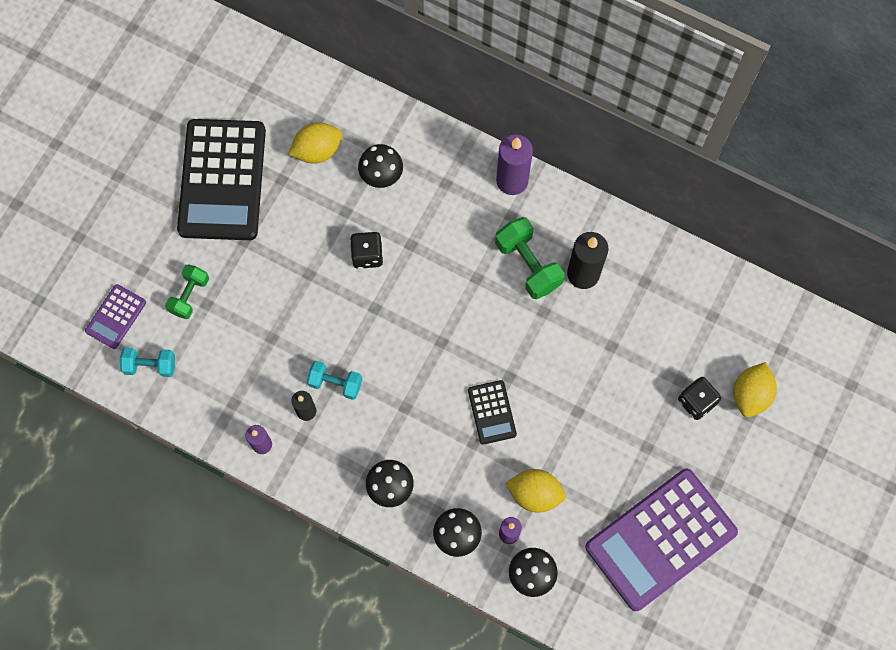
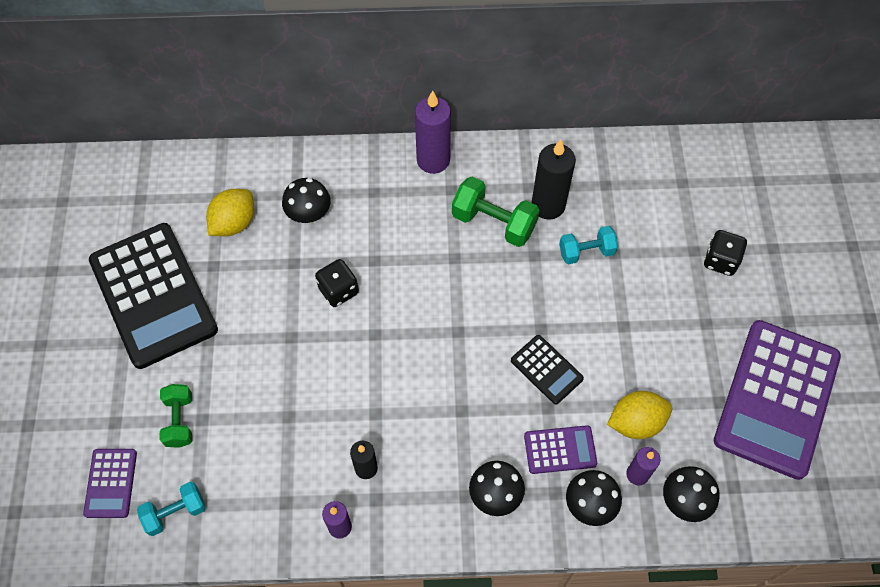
camera: 30 degrees left, 10 degrees down
(335, 383) = (379, 425): turquoise dumbbell -> turquoise dumbbell (586, 252)
(461, 481) = (560, 450): none -> purple calculator
(750, 394) = (761, 230): yellow lemon -> none

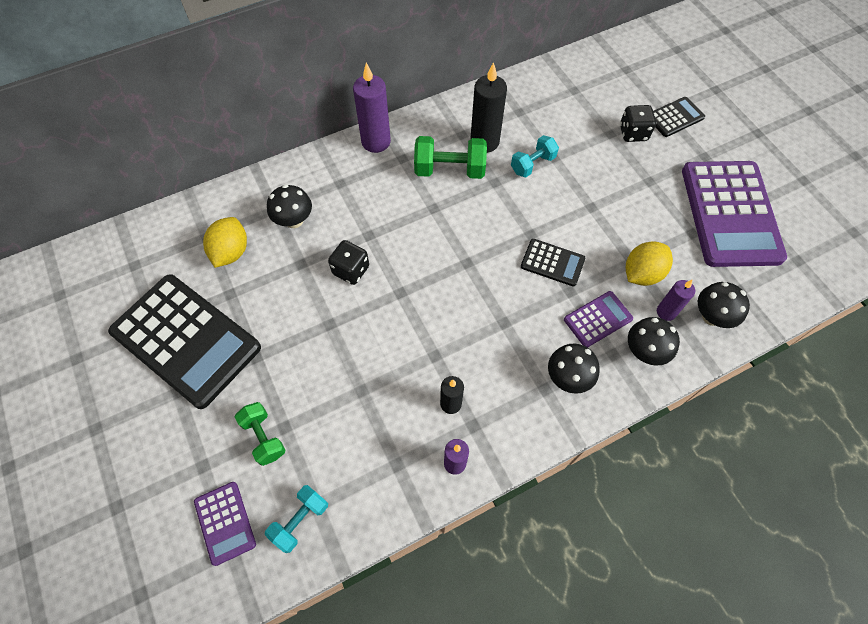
camera: 25 degrees left, 0 degrees up
(781, 261) = (675, 117): none -> black calculator

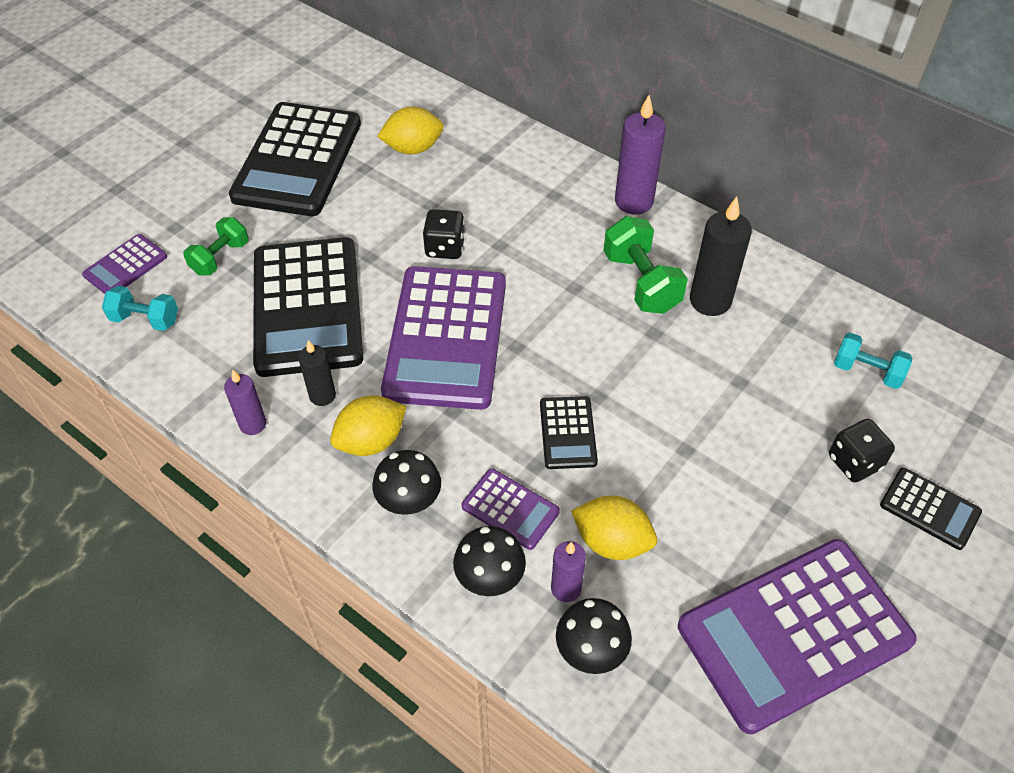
camera: 65 degrees right, 10 degrees down
(294, 220) = (480, 178): black mushroom -> none
(357, 386) = (307, 307): none -> black calculator
(437, 302) = (446, 337): none -> purple calculator
(507, 384) = (371, 441): none -> yellow lemon
(532, 164) = (710, 362): turquoise dumbbell -> turquoise dumbbell (867, 371)

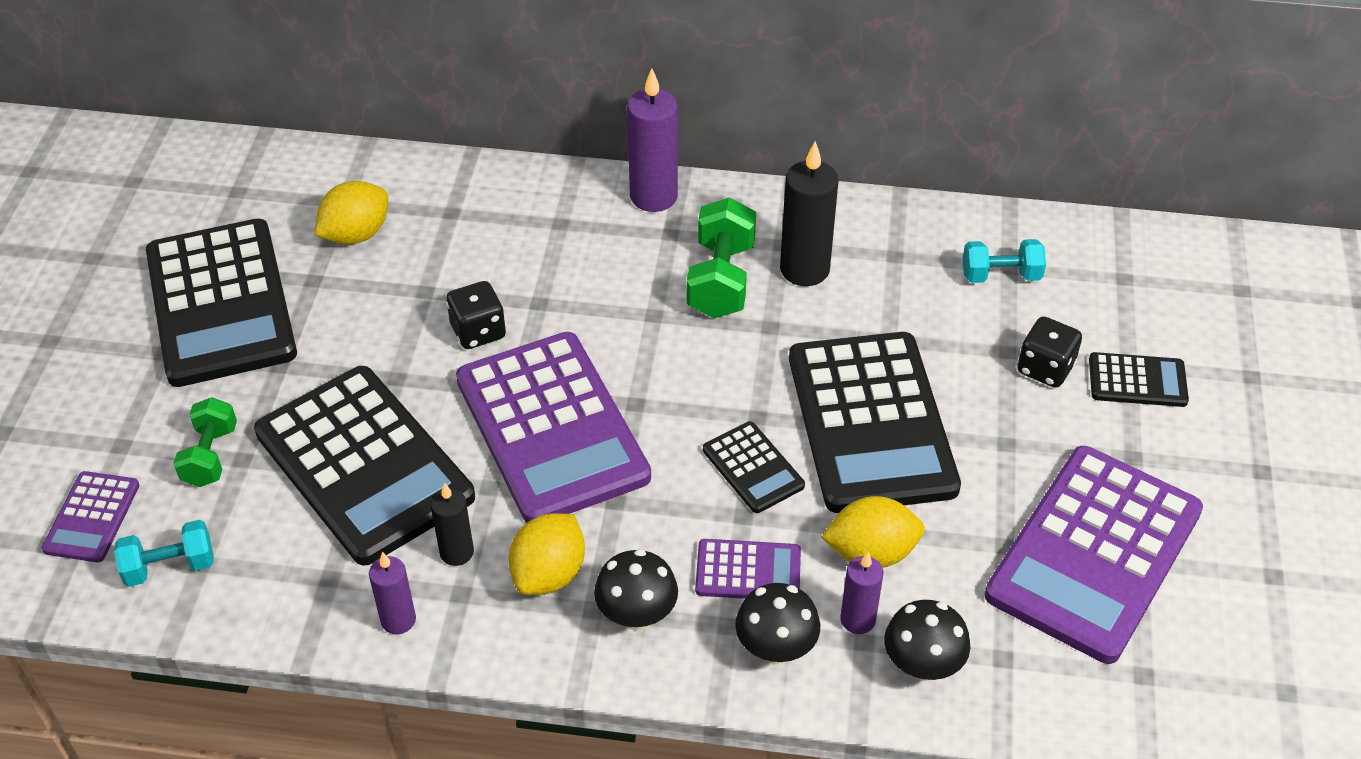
camera: 30 degrees left, 5 degrees down
(641, 282) = (721, 280): green dumbbell -> green dumbbell turned 60 degrees clockwise
(681, 440) = (871, 422): none -> black calculator

